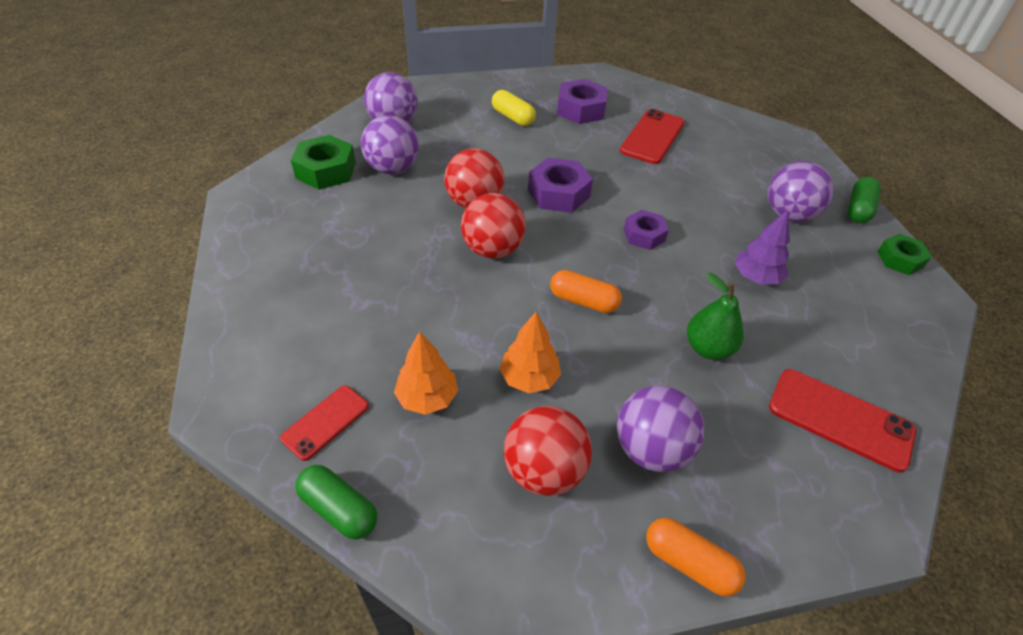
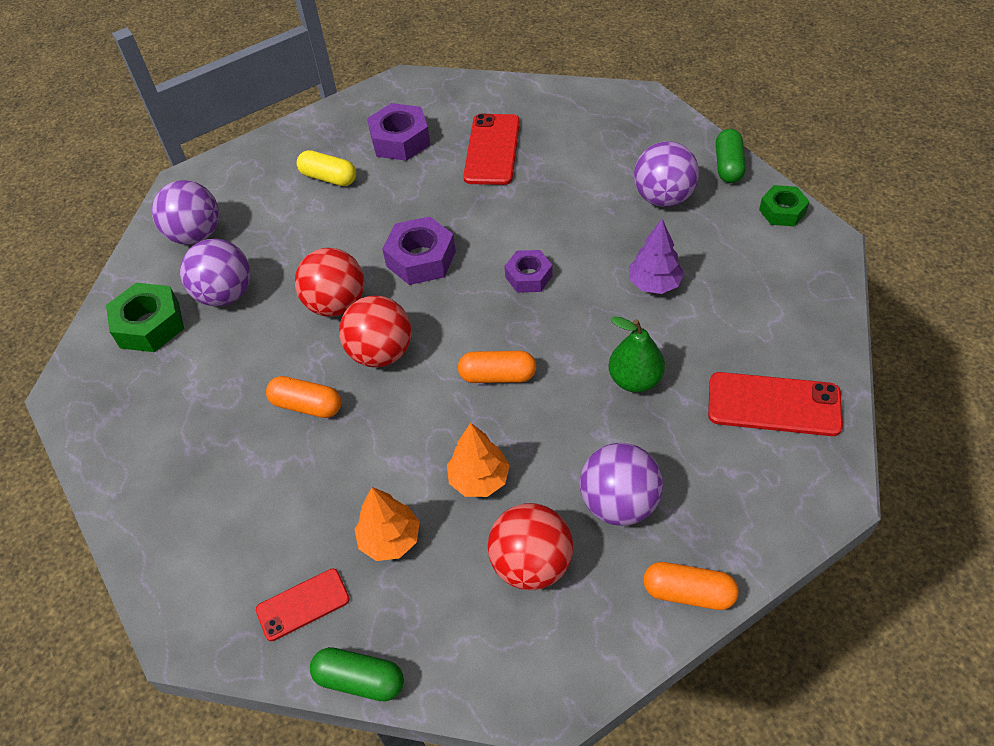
camera: 15 degrees left, 5 degrees up
(325, 422) = (303, 604): red phone -> red phone turned 45 degrees clockwise
(413, 267) = (307, 405): none -> orange capsule

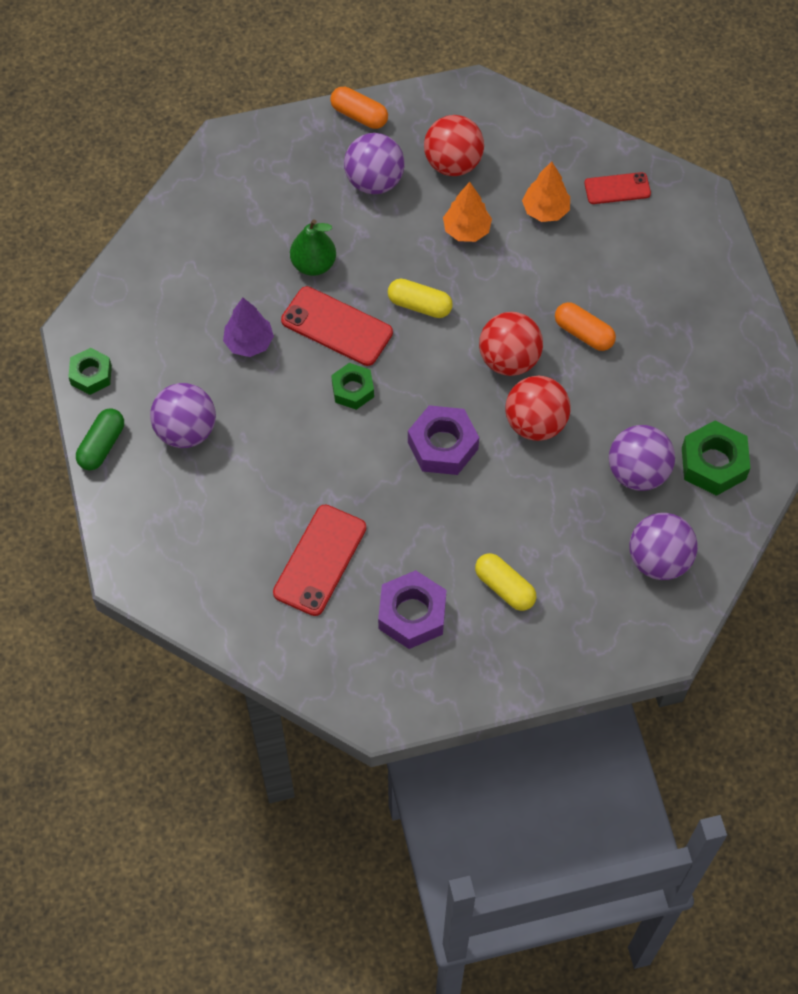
camera: 165 degrees left, 10 degrees up
(360, 680) = (589, 134): green capsule -> none
(498, 376) = (419, 305): orange capsule -> yellow capsule
(528, 276) = (352, 390): purple nut -> green nut
(774, 404) = (222, 211): red phone -> red phone (337, 326)

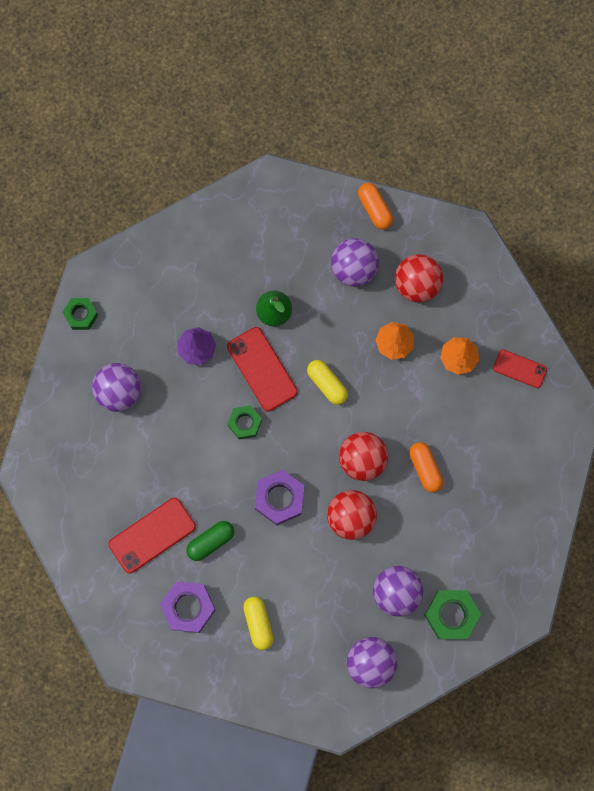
camera: 30 degrees right, 15 degrees up
(102, 445) = (60, 372): green capsule -> green capsule (211, 541)

